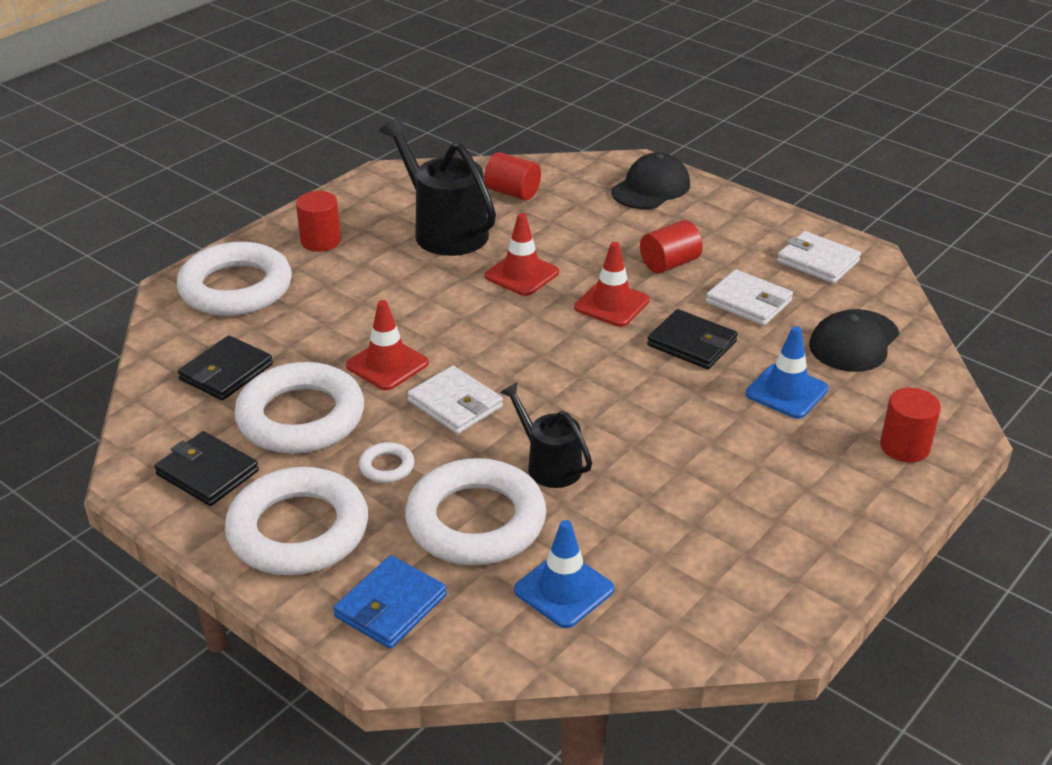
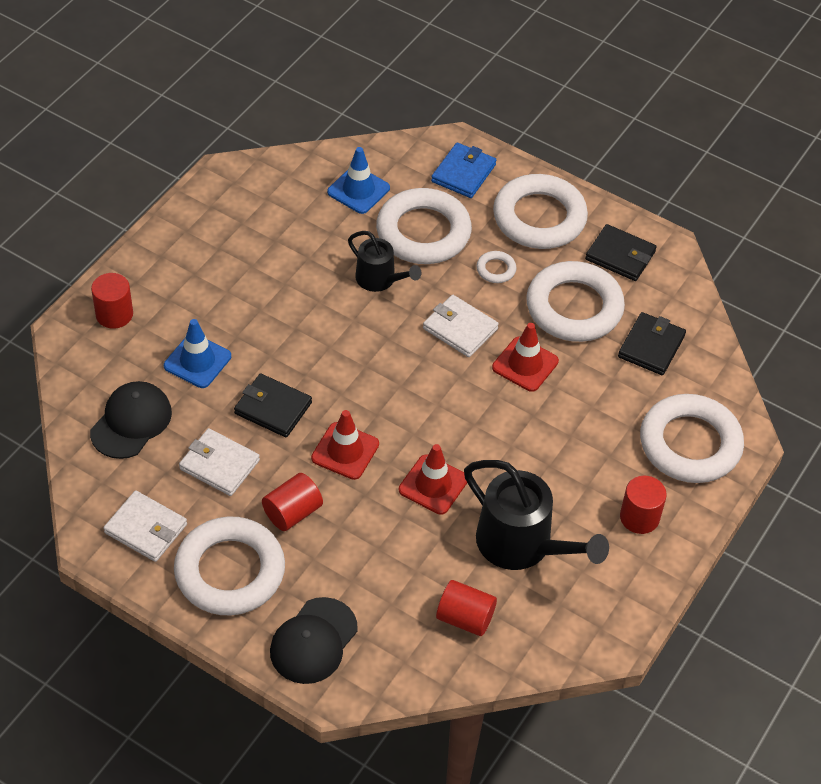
camera: 170 degrees right, 15 degrees up
(730, 230) = (230, 571): none -> white ring

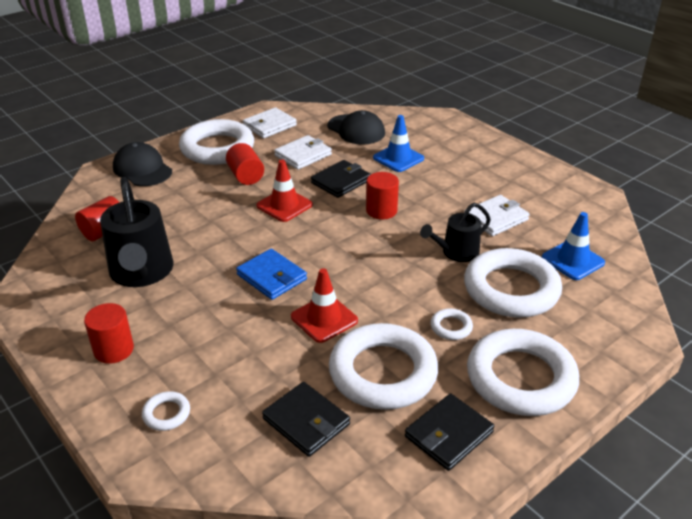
camera: 110 degrees right, 15 degrees down
(114, 314) = (453, 133): red cylinder -> red cylinder (381, 211)
(433, 485) = (228, 240): red traffic cone -> none
(460, 328) = (383, 287): white wallet -> white wallet (496, 218)
(463, 173) = (595, 334): blue wallet -> blue wallet (271, 277)
(521, 544) = (141, 272): black watering can -> black watering can turned 75 degrees counterclockwise
(690, 444) = (166, 414): white ring -> white ring, size x0.41

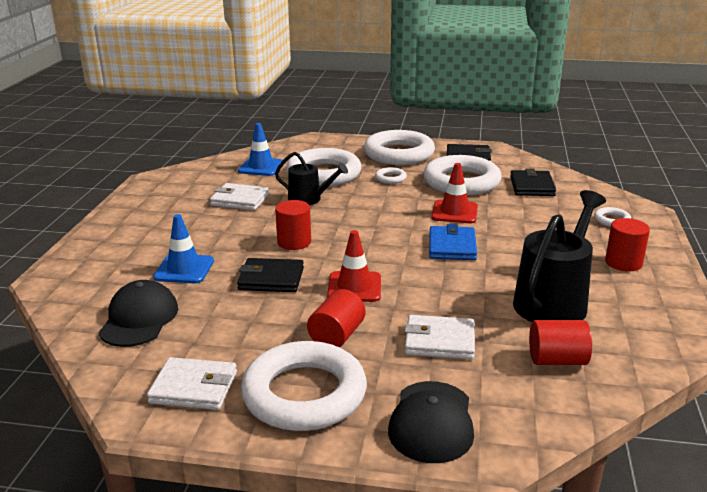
camera: 130 degrees left, 10 degrees down
(303, 155) = (244, 324): white wallet -> white wallet (439, 341)

